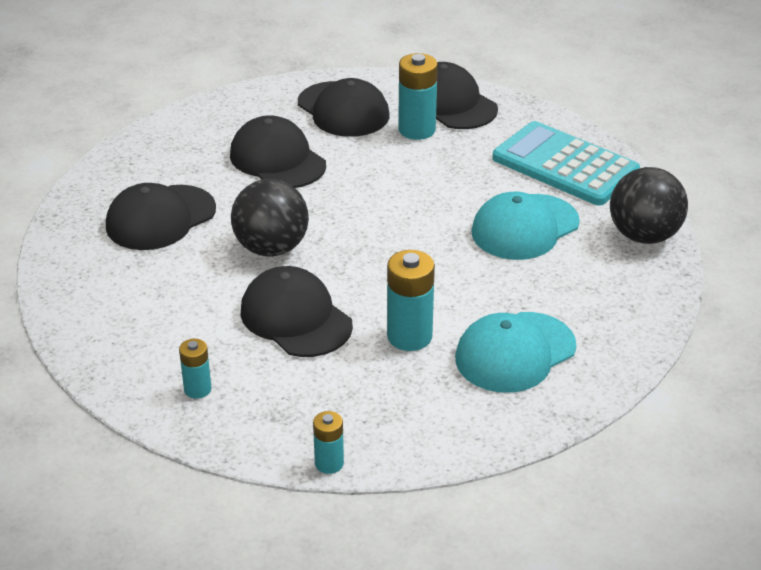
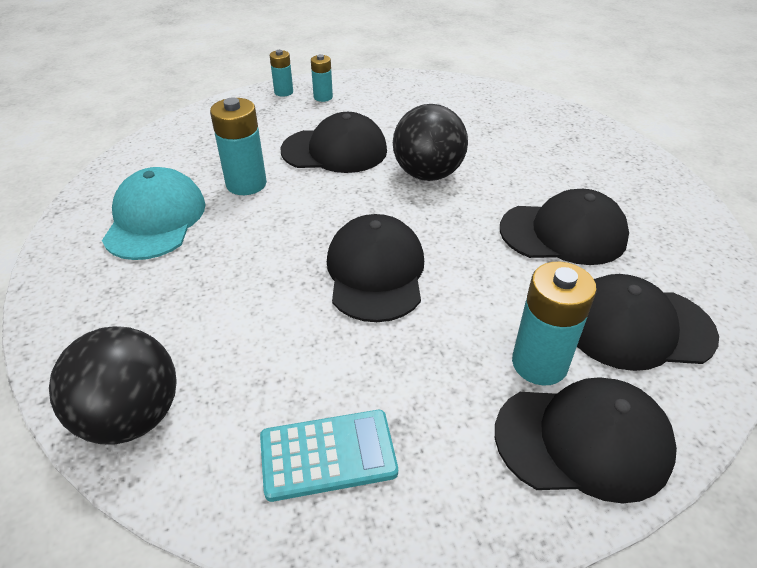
camera: 130 degrees right, 5 degrees up
(160, 218) = (525, 145): black cap -> black cap (375, 272)
(329, 463) = (203, 110): turquoise battery -> turquoise battery (283, 92)
(525, 227) = (271, 328): turquoise cap -> none
(565, 165) = (328, 455): turquoise calculator -> turquoise calculator, size x0.61

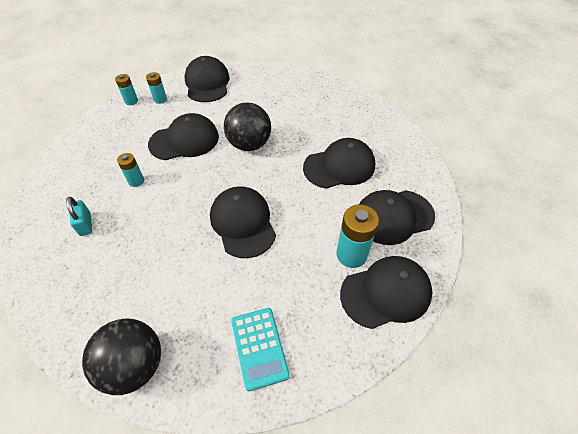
camera: 20 degrees left, 10 degrees up
(155, 219) = (85, 224): turquoise cap -> turquoise padlock
(246, 184) = (136, 181): turquoise battery -> turquoise battery, size x0.58
(328, 455) = (259, 347): turquoise calculator -> turquoise calculator turned 105 degrees clockwise
(397, 90) = (207, 83): none -> black cap

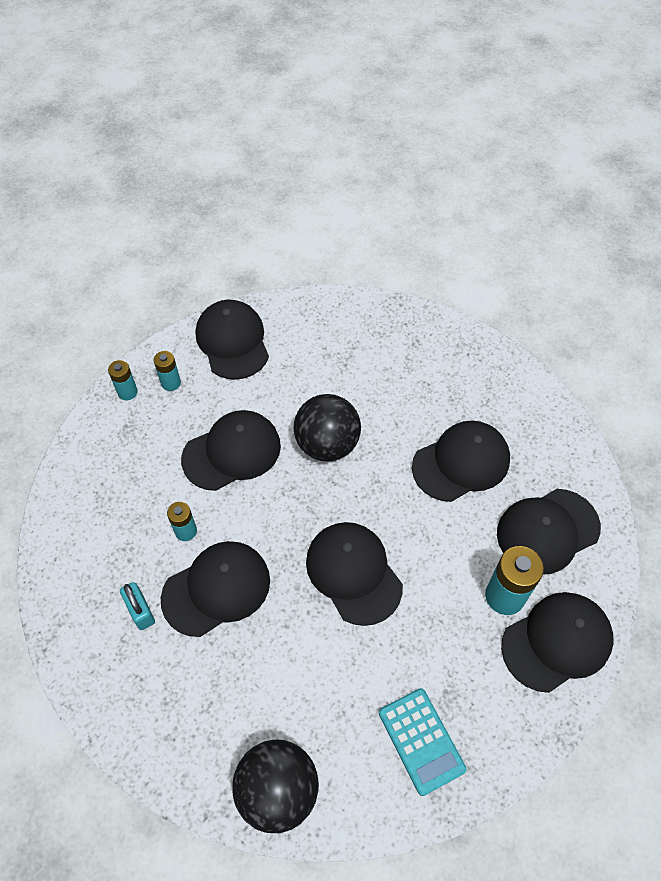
camera: 10 degrees left, 5 degrees up
(143, 218) = (216, 589): none -> black cap

